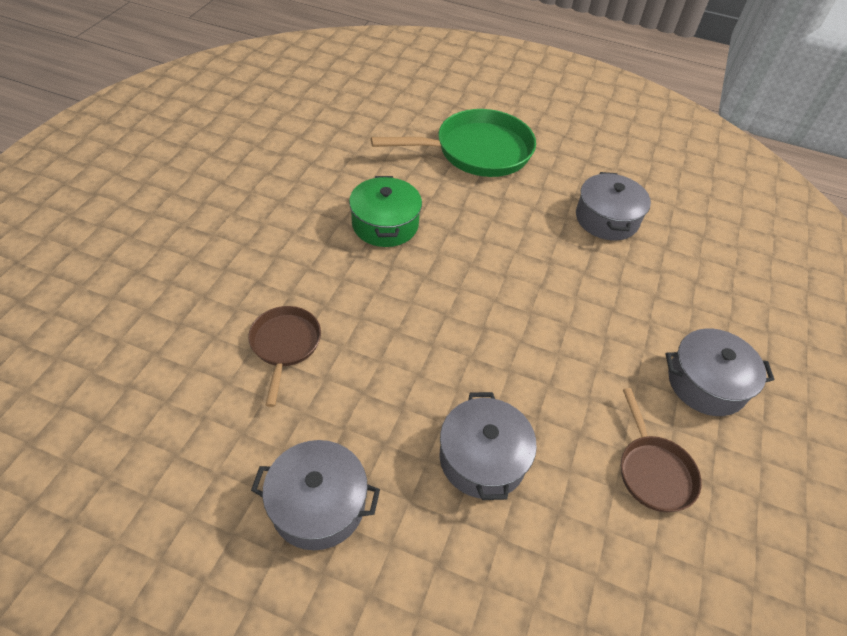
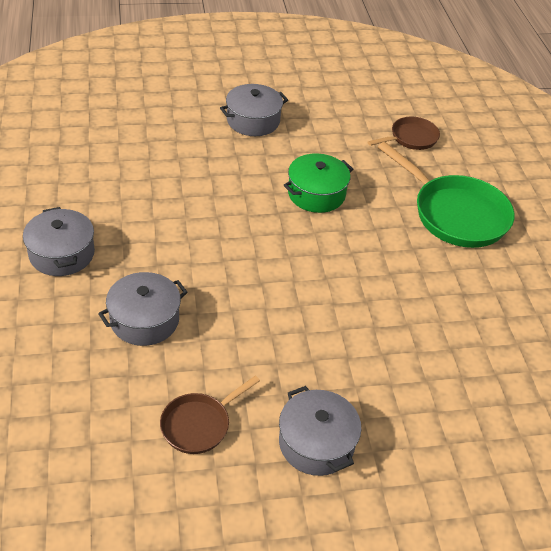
camera: 60 degrees right, 5 degrees down
(285, 345) = (165, 191): brown pan -> brown pan (411, 138)
(606, 219) = (457, 324): grey pot -> grey pot (253, 121)

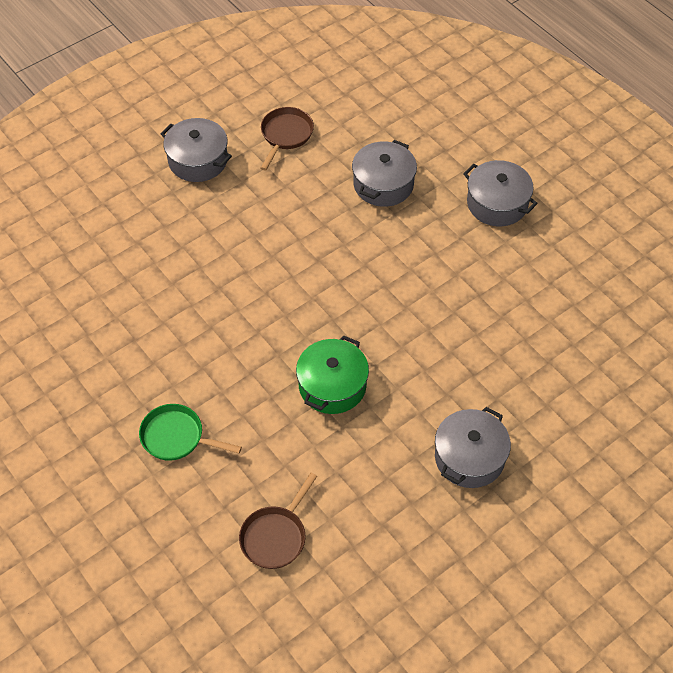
camera: 155 degrees right, 10 degrees up
(455, 214) = (176, 437): green pan -> green pan, size x0.55

